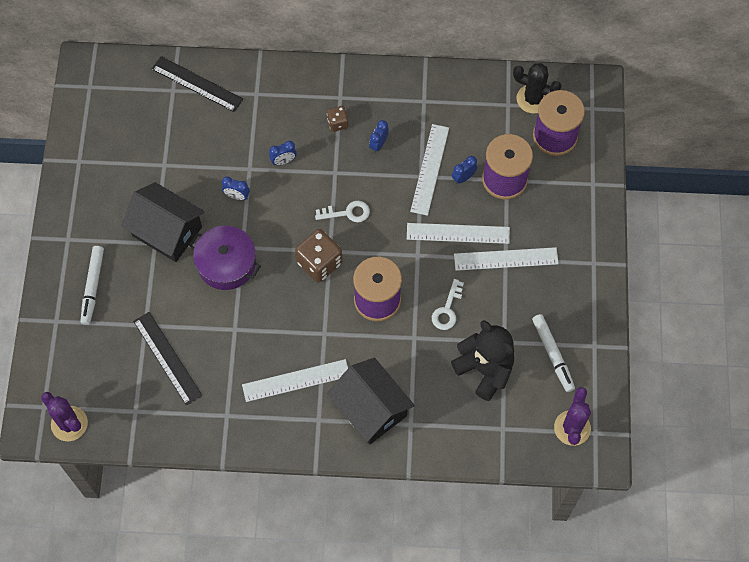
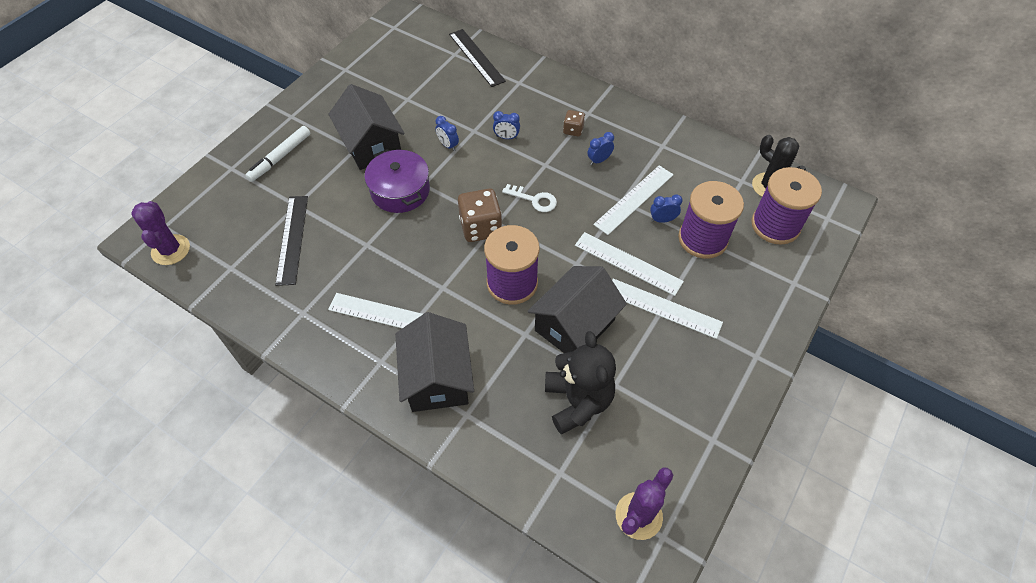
camera: 30 degrees right, 10 degrees down
(447, 310) = (574, 325): white key -> black house
(552, 355) = (660, 425): white marker -> none

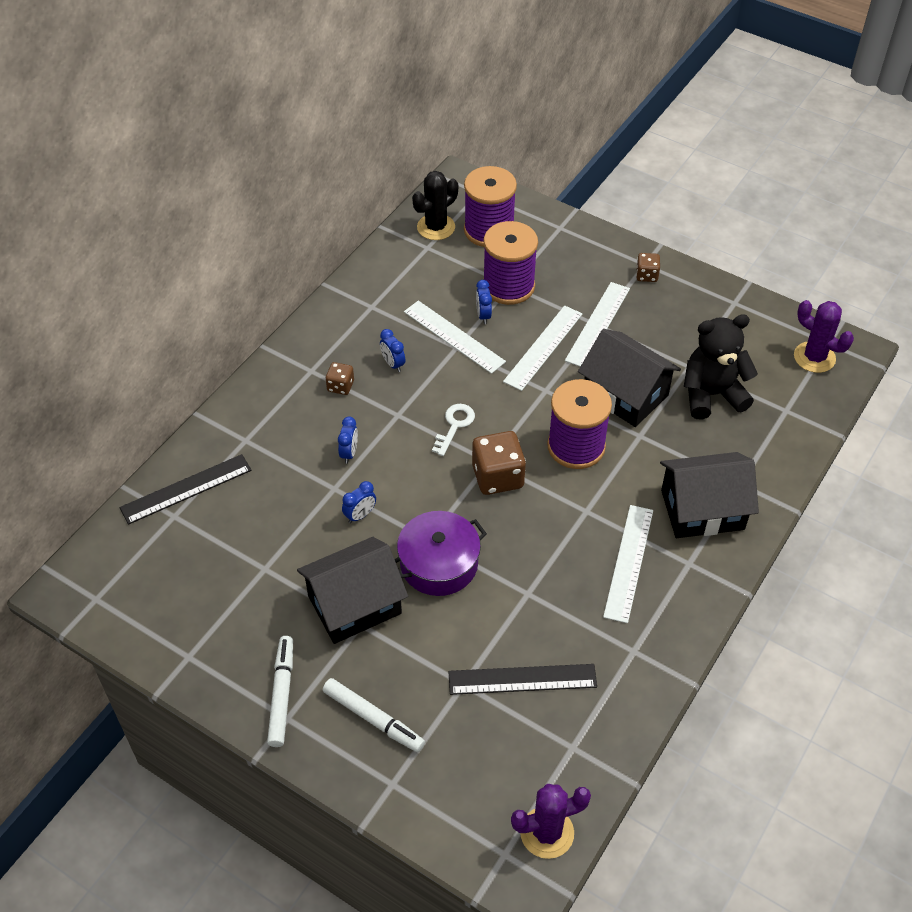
camera: 90 degrees left, 5 degrees down
(308, 113) = (282, 694): none -> white marker
(739, 356) = (646, 275): none -> brown dice

